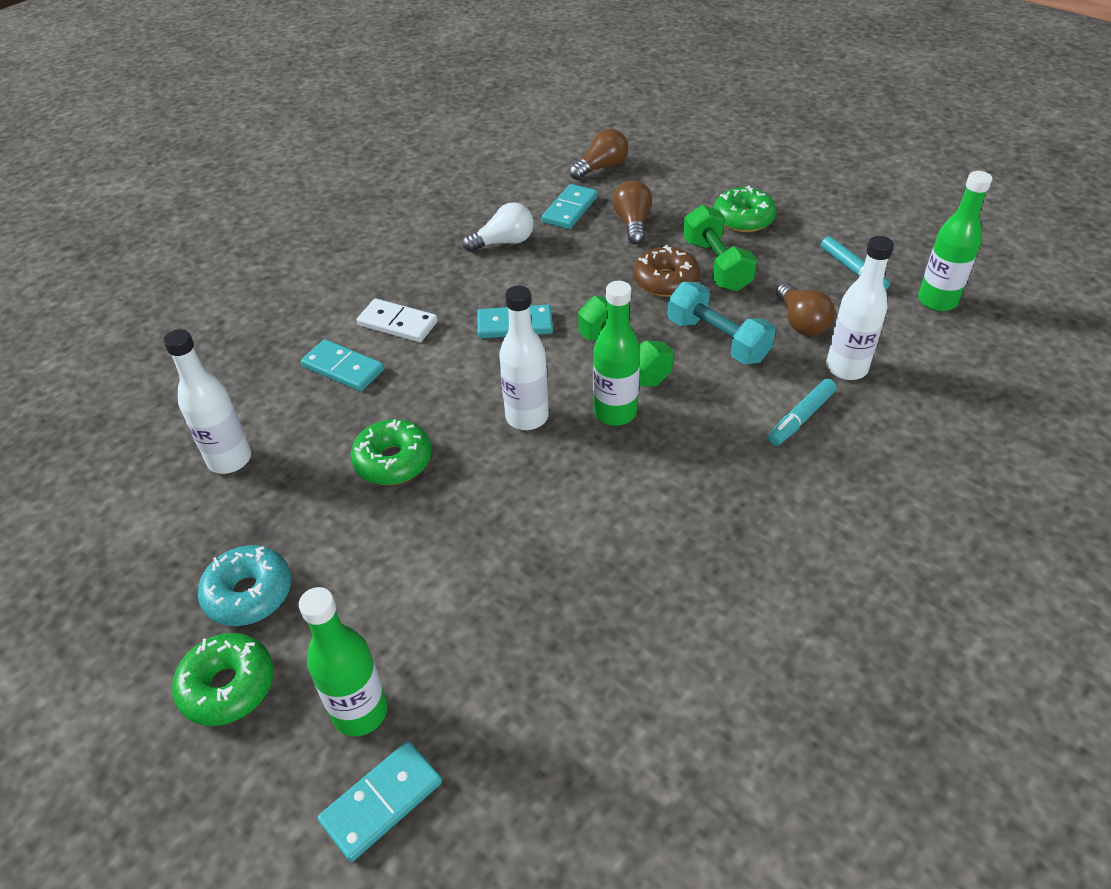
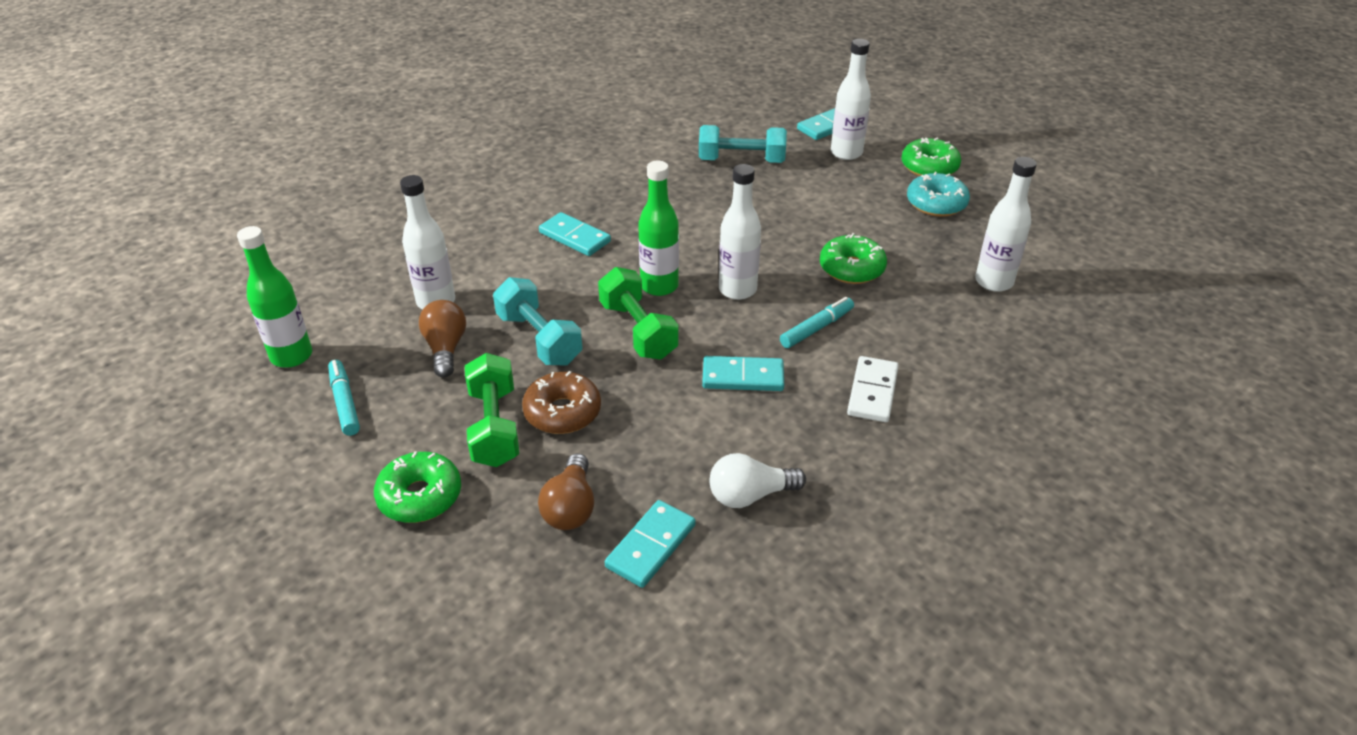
camera: 175 degrees left, 5 degrees down
(343, 368) = (919, 349): turquoise domino -> turquoise domino (574, 237)
(360, 712) = (846, 153): green bottle -> white bottle
(397, 324) = (872, 392): white domino -> white domino turned 75 degrees clockwise
(540, 667) = (741, 161): none -> turquoise dumbbell
(601, 168) = (580, 639): brown light bulb -> none
(801, 418) = (503, 268): turquoise marker -> turquoise marker (816, 328)

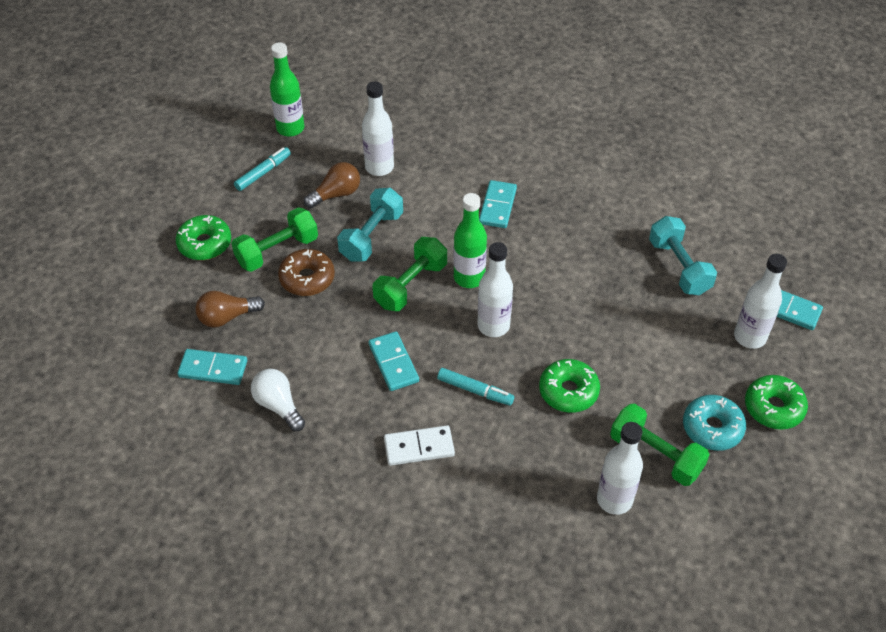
camera: 65 degrees right, 10 degrees up
(952, 242) = (656, 455): none -> green dumbbell

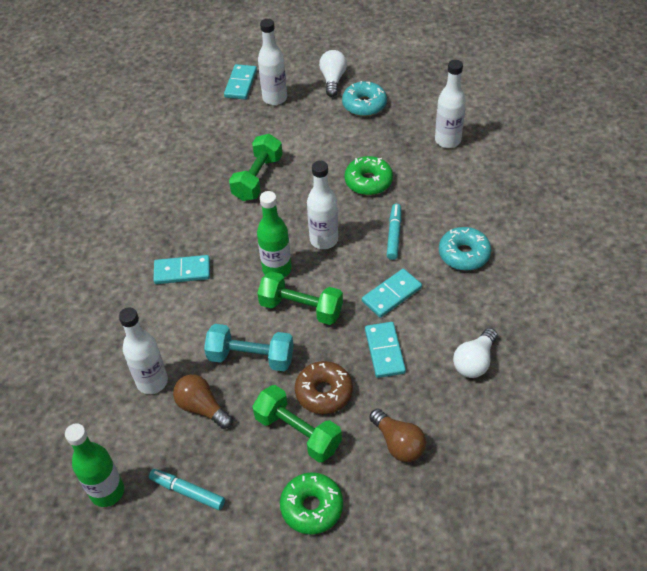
camera: 105 degrees left, 0 degrees up
(213, 369) = (462, 429): turquoise domino -> turquoise domino (385, 351)
(419, 447) = (464, 254): white domino -> turquoise donut
(656, 455) = (400, 127): green dumbbell -> green dumbbell (257, 178)
(679, 267) = (218, 144): turquoise dumbbell -> none
(773, 407) = (333, 80): green donut -> white light bulb

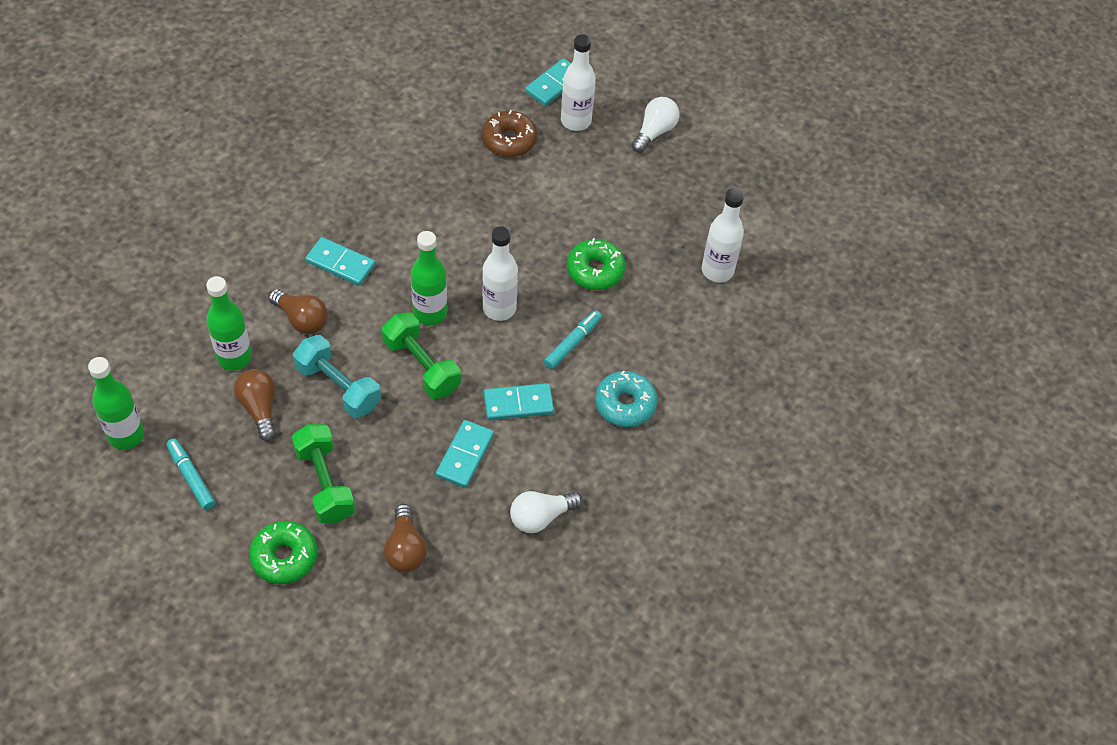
camera: 25 degrees right, 5 degrees up
(152, 382) = (234, 357): white bottle -> green bottle
(184, 325) = (302, 319): none -> brown light bulb
(257, 178) = (487, 204): green dumbbell -> none
(324, 392) = (377, 460): brown donut -> brown donut (509, 140)
(364, 105) = (663, 180): turquoise donut -> none

